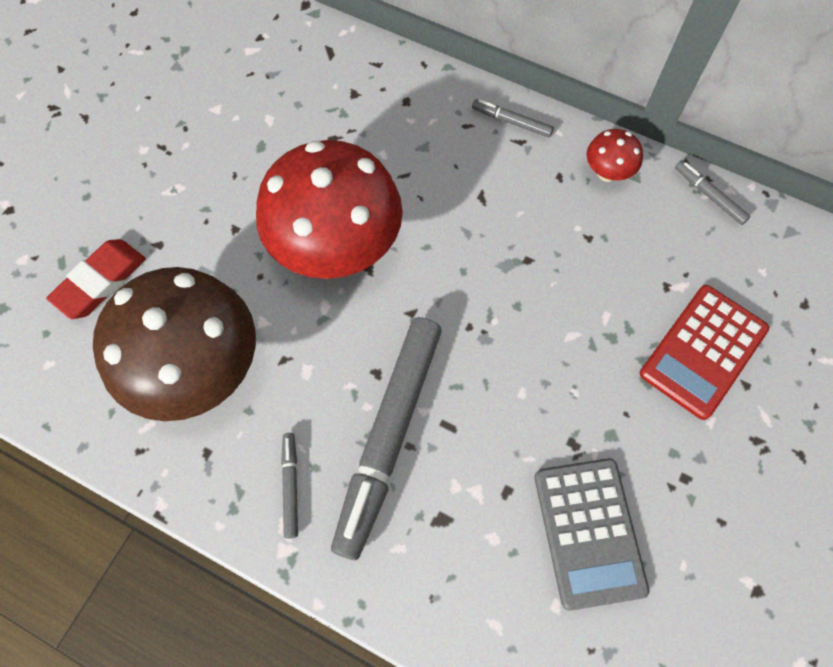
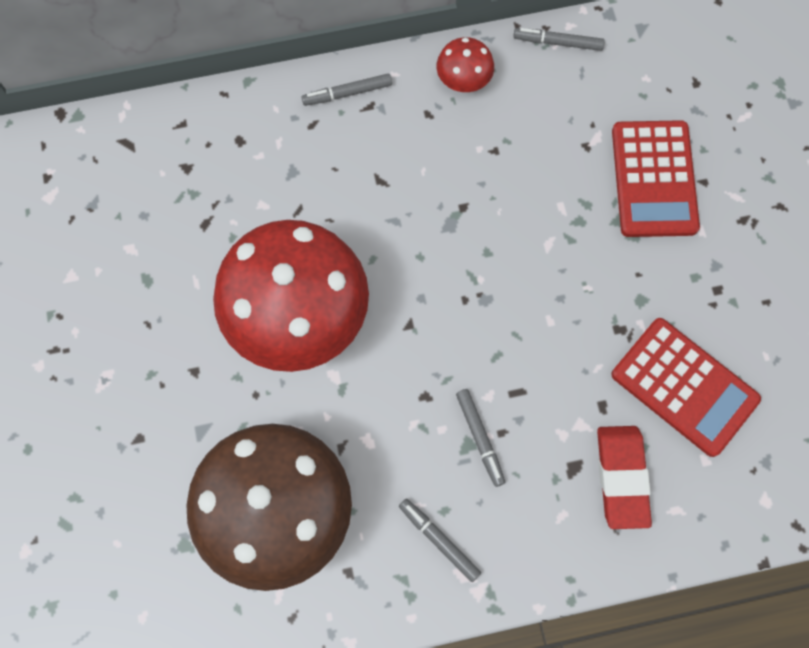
camera: 40 degrees left, 5 degrees up
(100, 281) = (118, 512): red eraser -> red eraser (621, 477)
(389, 436) = (480, 438): grey marker -> grey marker, size x0.41
(589, 532) = (684, 387): grey calculator -> red calculator

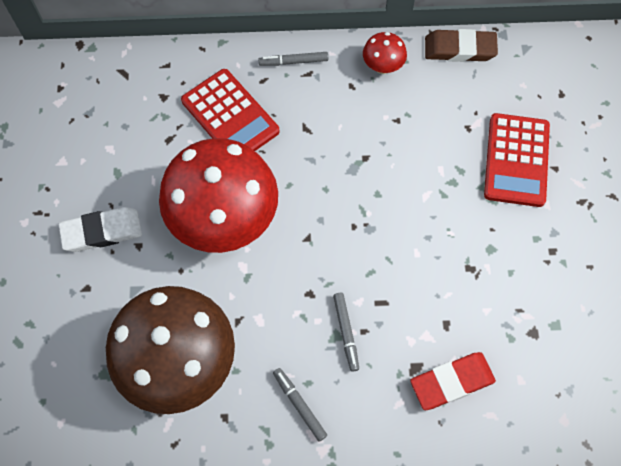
camera: 10 degrees right, 5 degrees down
(143, 361) = (102, 231): none -> white eraser
(558, 43) = (459, 49): grey marker -> brown eraser
(621, 477) = (451, 382): red eraser -> red eraser turned 60 degrees clockwise
(684, 387) = (513, 320): red calculator -> red calculator (230, 116)

